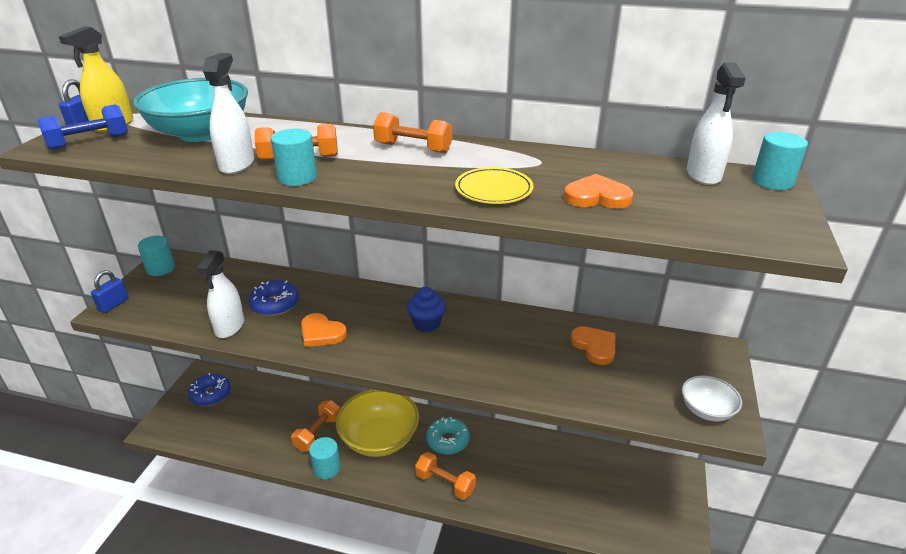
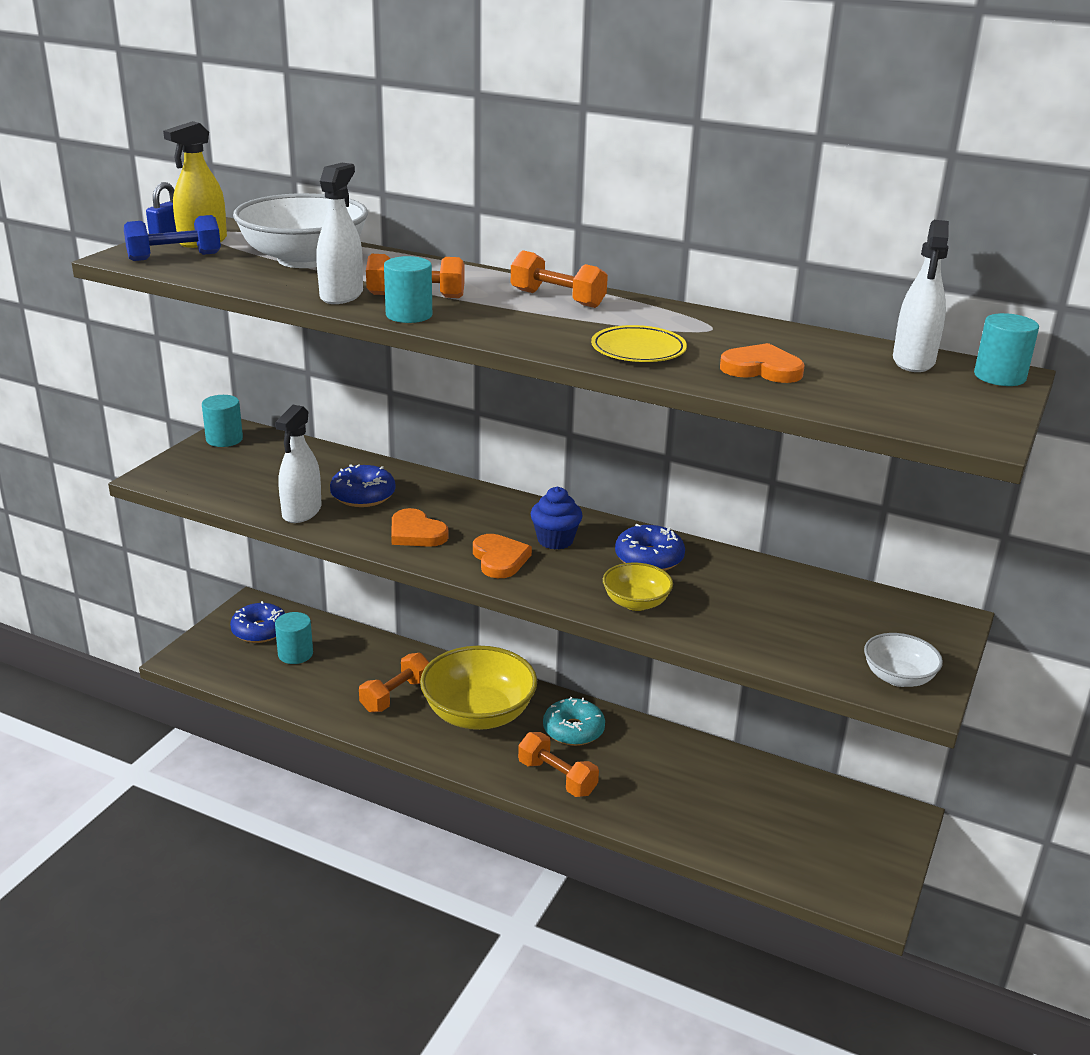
camera: 10 degrees right, 5 degrees down
(113, 304) = (162, 471): blue padlock -> none
(200, 133) = (304, 259): turquoise bowl -> white bowl
(326, 468) = (399, 736): turquoise cylinder -> turquoise cylinder (295, 654)
(498, 330) = (649, 558): none -> blue donut
(500, 372) = (636, 603): none -> yellow bowl
(594, 346) = (774, 593): orange heart -> orange heart (499, 559)

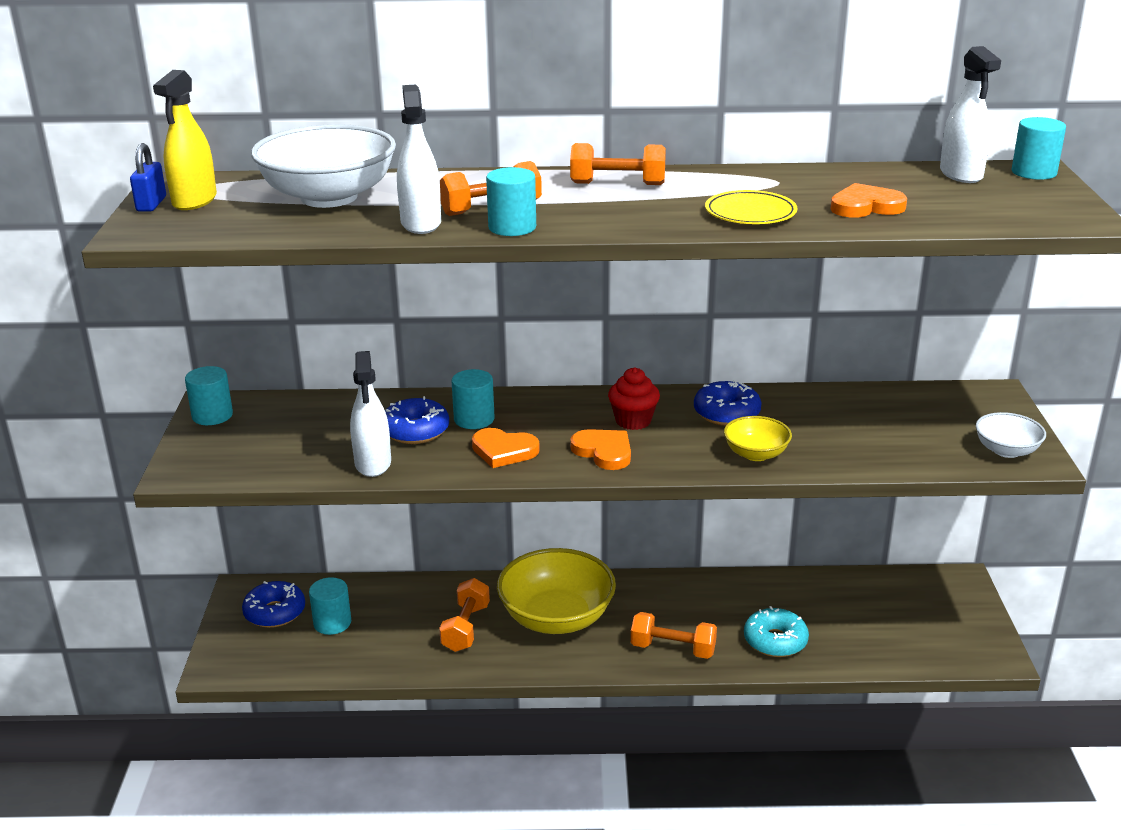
camera: 25 degrees left, 0 degrees up
(174, 257) = (190, 222): blue dumbbell -> none
(420, 499) = (474, 419): none -> turquoise cylinder
(555, 540) = (633, 421): blue cupcake -> red cupcake
(573, 730) = (651, 603): turquoise donut -> turquoise donut (775, 641)

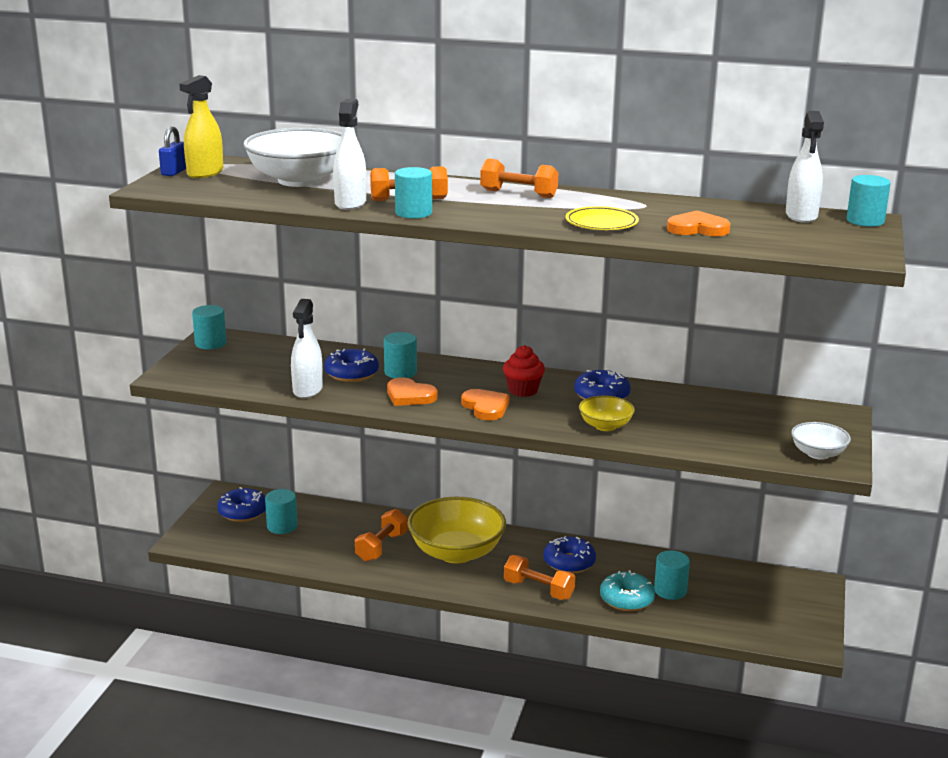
camera: 15 degrees right, 5 degrees down
(689, 605) = (569, 562): none -> blue donut
(816, 620) = (670, 590): none -> turquoise cylinder

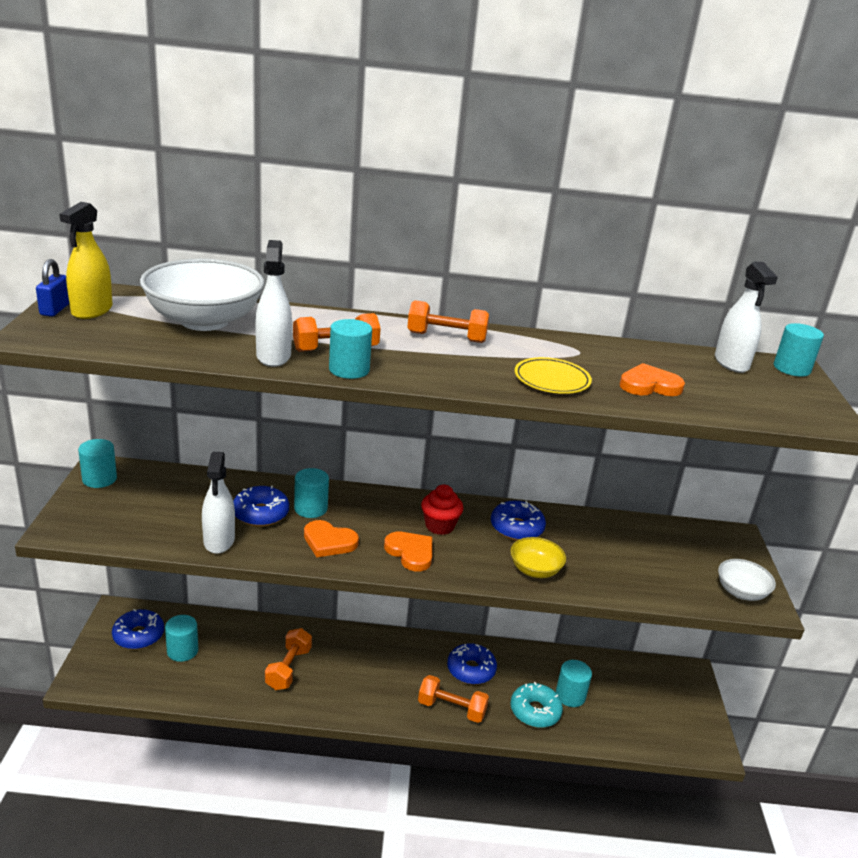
camera: 15 degrees left, 5 degrees up
(456, 552) = (363, 668): yellow bowl -> none

